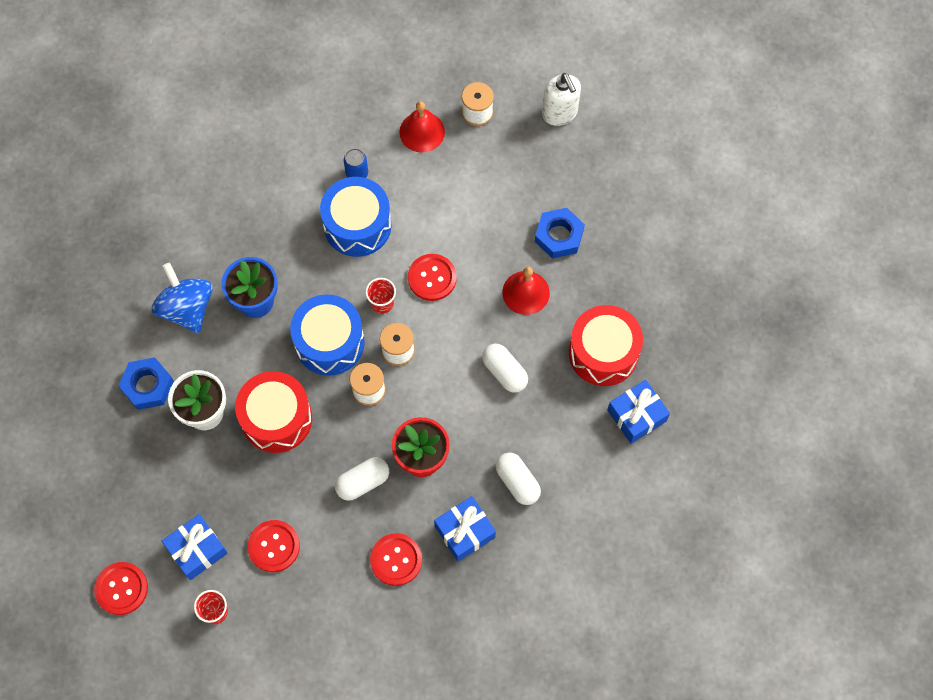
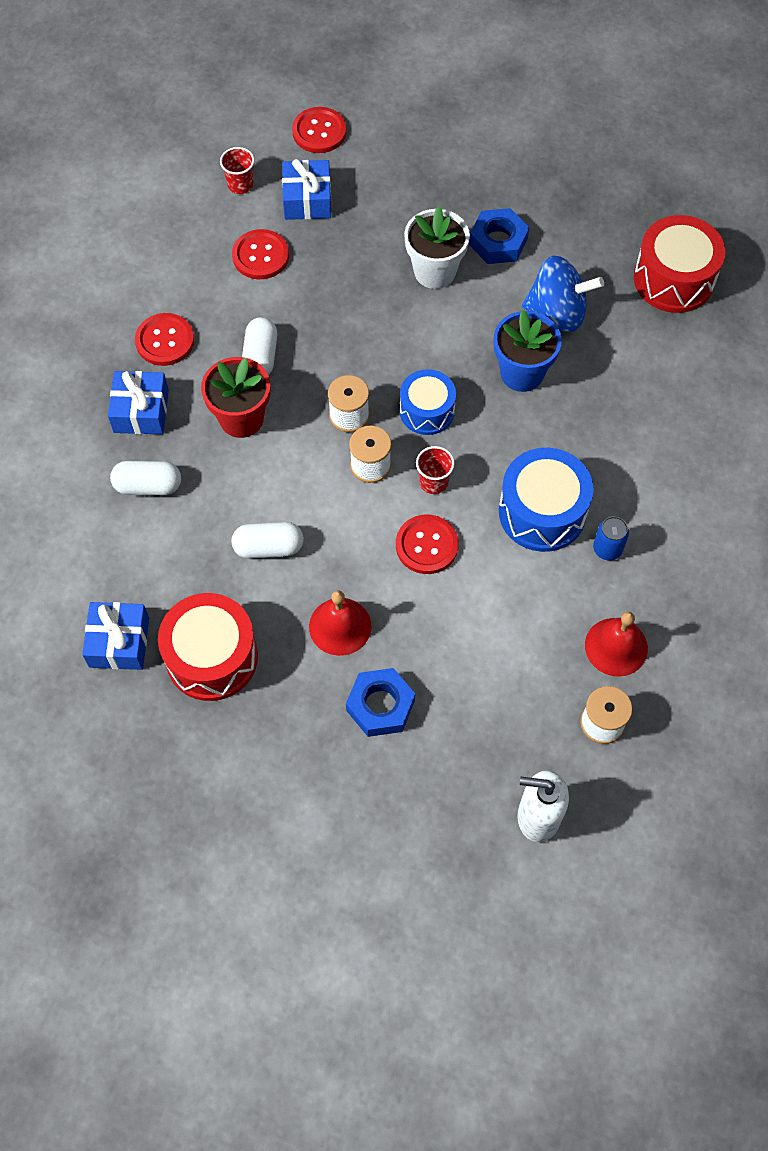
camera: 125 degrees right, 5 degrees down
(276, 418) = (382, 324): red drum -> red drum (674, 279)
(329, 342) = (427, 411): blue drum -> blue drum, size x0.65

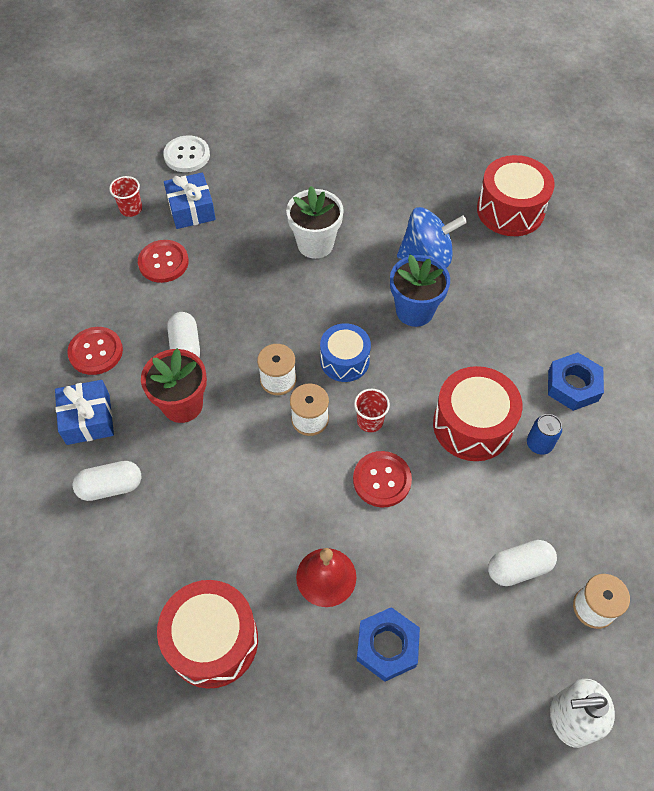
camera: 15 degrees left, 5 degrees down
(119, 642) = (117, 649): blue gift -> none
(268, 547) = (238, 518): white capsule -> white capsule (518, 568)
(319, 132) = (187, 155): red button -> white button
(498, 241) = (360, 210): blue nut -> blue nut (573, 385)
(542, 512) = (472, 425): blue drum -> red drum
(616, 647) = (579, 531): red bell -> none

